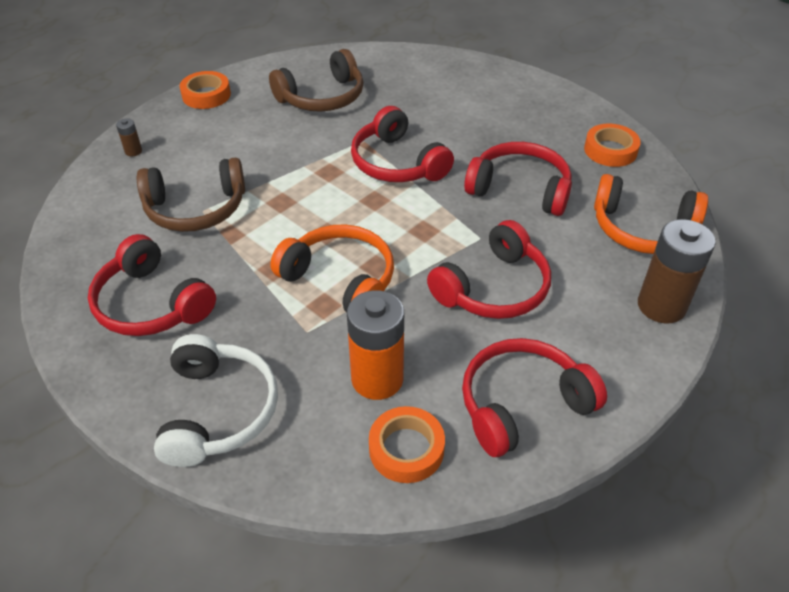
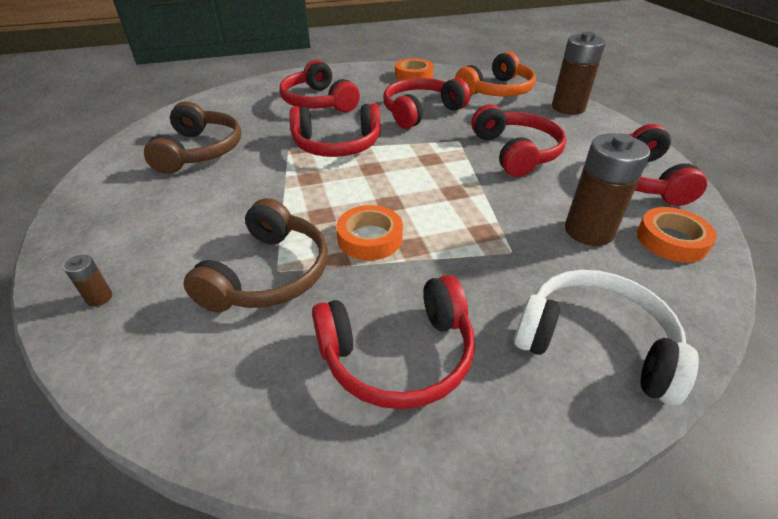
camera: 60 degrees left, 5 degrees down
(206, 95) = (84, 213): orange tape -> orange tape (370, 238)
(340, 279) = (457, 214): orange headphones -> none
(377, 379) = (588, 231): orange battery -> brown battery
(471, 115) = (318, 102): none -> red headphones

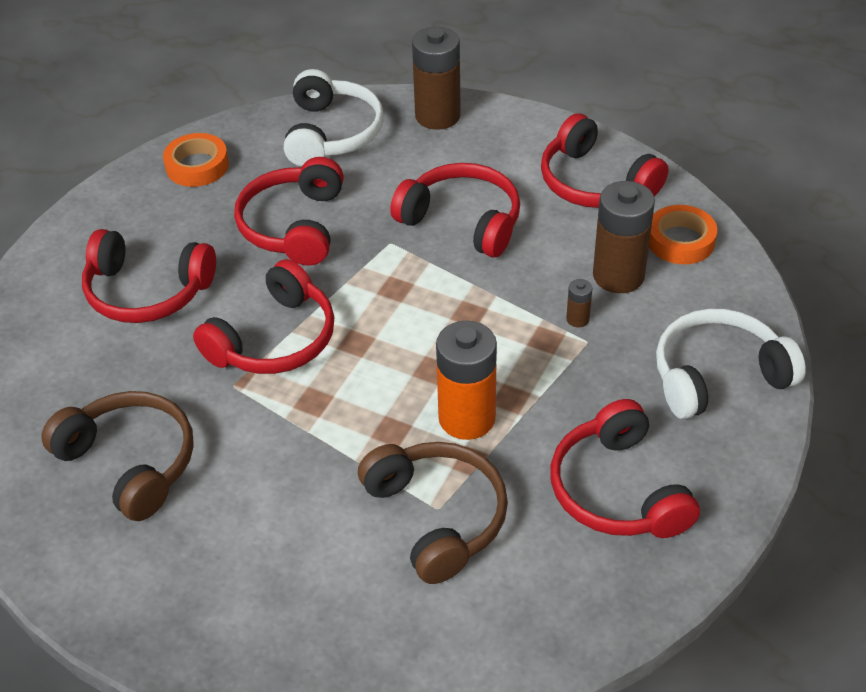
camera: 45 degrees left, 5 degrees up
(99, 298) = (334, 657): brown battery -> brown battery (577, 319)
(370, 238) = (467, 418): orange tape -> orange battery
(398, 355) = (617, 490): red headphones -> red headphones turned 135 degrees clockwise
(496, 91) = (332, 133): orange headphones -> white headphones

